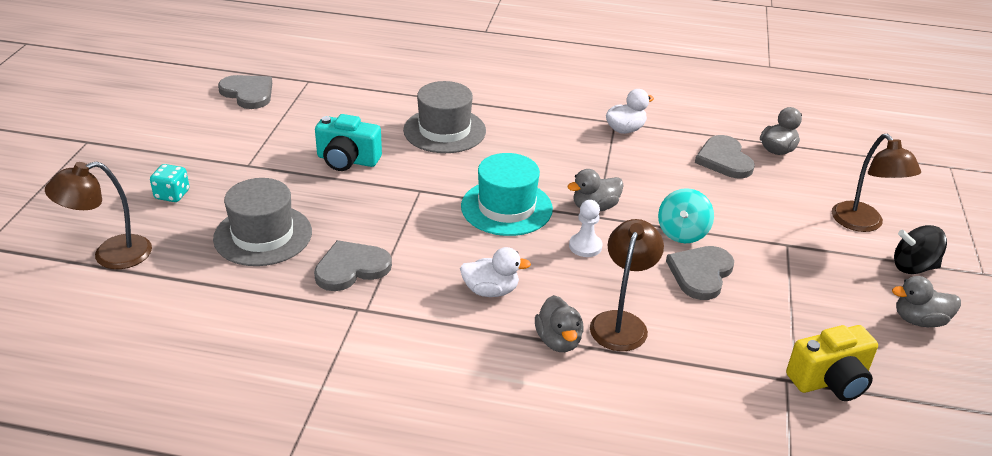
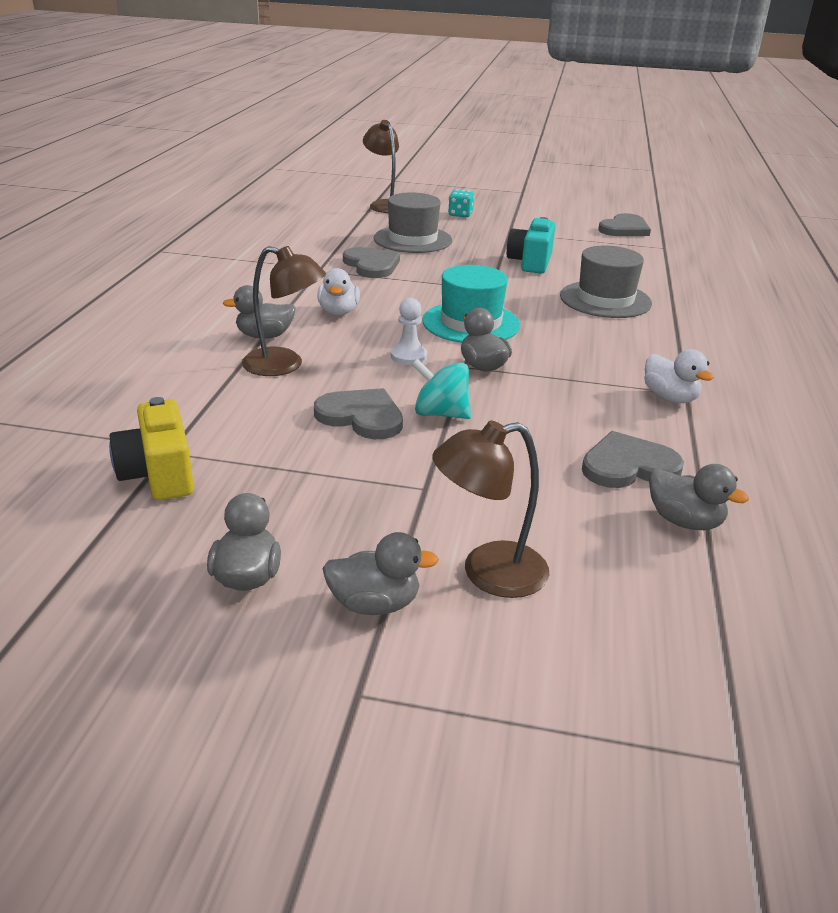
camera: 90 degrees right, 5 degrees down
(913, 267) = (374, 604): black spinning top -> grey duck

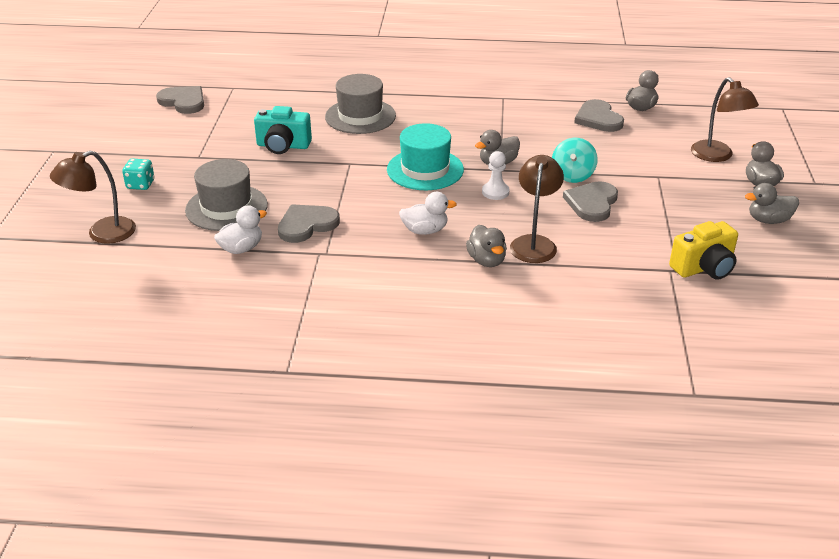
camera: 95 degrees left, 5 degrees up
(670, 398) = (512, 103): white duck -> white duck (241, 248)

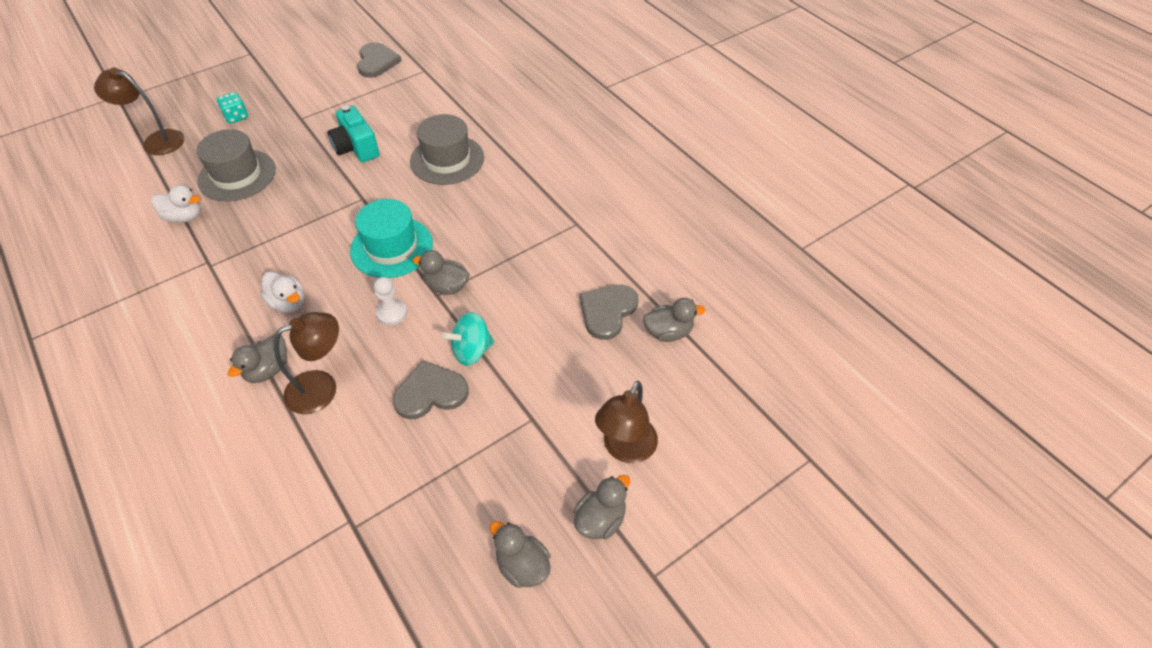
camera: 50 degrees right, 15 degrees up
(306, 225) = (244, 230): grey heart -> none
(704, 268) = (374, 549): yellow camera -> none

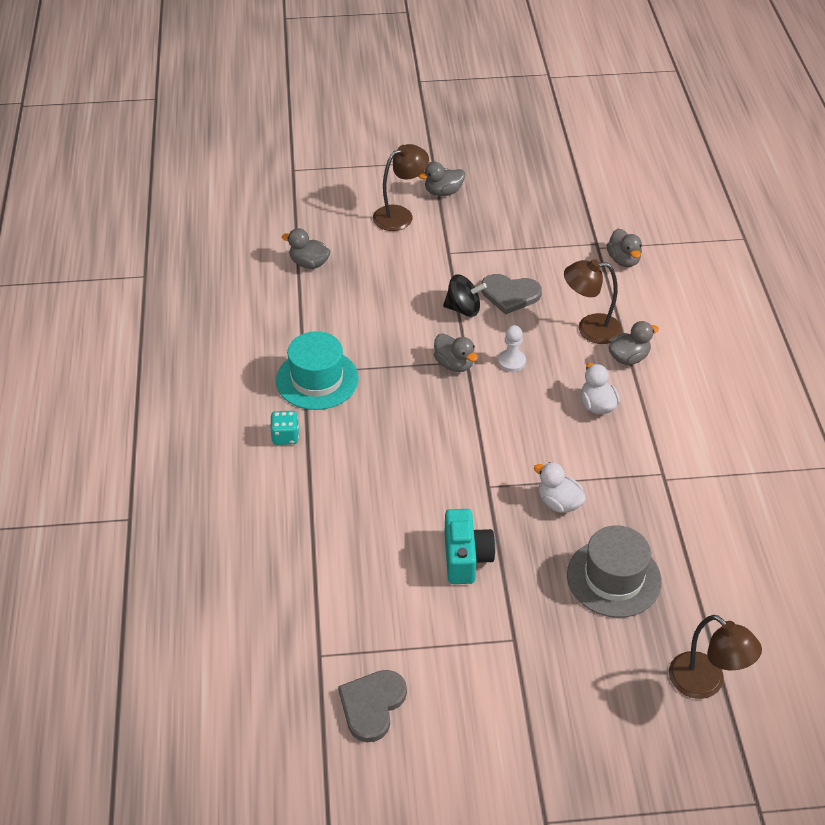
camera: 150 degrees left, 5 degrees down
(184, 217) = (681, 544): white duck -> white duck (559, 503)
(236, 117) = (595, 681): turquoise dice -> turquoise dice (285, 436)
(391, 247) = (484, 420): turquoise hat -> turquoise hat (317, 379)
(447, 160) = (376, 496): grey hat -> none
(472, 351) = (463, 309): turquoise spinning top -> black spinning top
(522, 565) = (503, 191): grey duck -> grey duck (623, 260)
(607, 311) = (340, 294): grey heart -> none

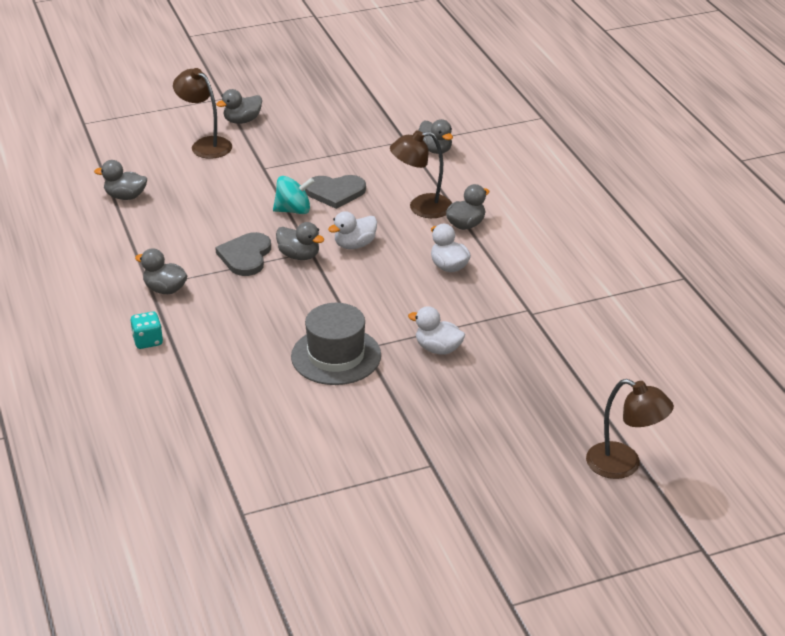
camera: 15 degrees left, 10 degrees down
(317, 379) = (165, 289): turquoise hat -> grey duck
(372, 705) = (309, 544): grey heart -> grey heart (245, 256)
(400, 215) = (205, 145): brown lamp -> brown lamp turned 90 degrees counterclockwise
(463, 309) = (293, 210): black spinning top -> turquoise spinning top
(466, 558) = (362, 408): turquoise camera -> none
(511, 361) = (354, 245): white pawn -> white duck
(613, 578) = (510, 399): grey hat -> grey hat (336, 356)

